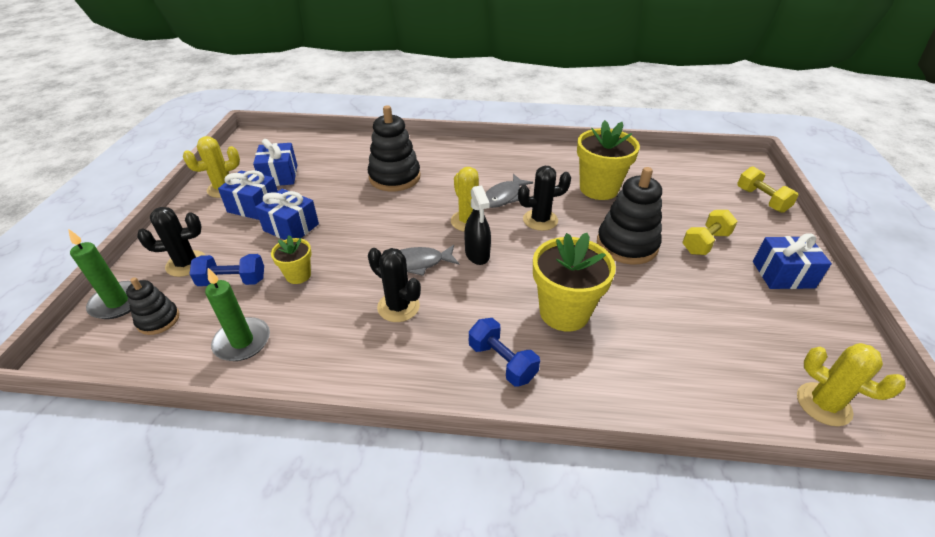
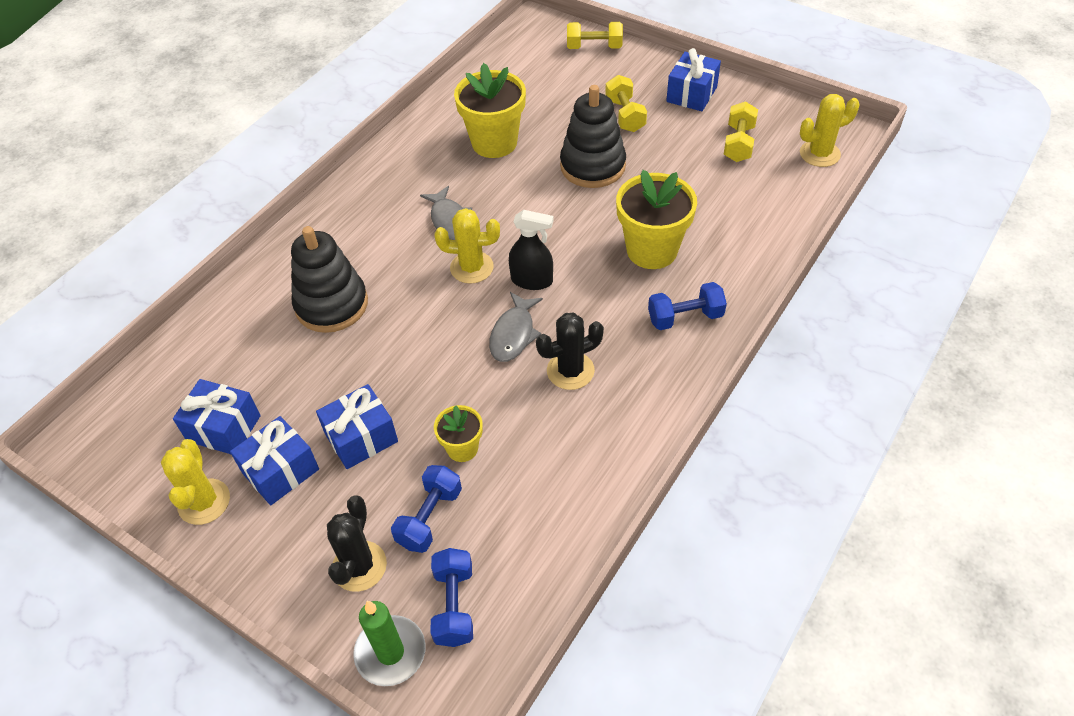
camera: 60 degrees left, 10 degrees up
(158, 320) = (454, 605): black stacking toy -> blue dumbbell
(242, 341) = (542, 521): green candle -> none
(540, 220) = (512, 210): black cactus -> none
(759, 329) = (738, 144): none -> yellow dumbbell

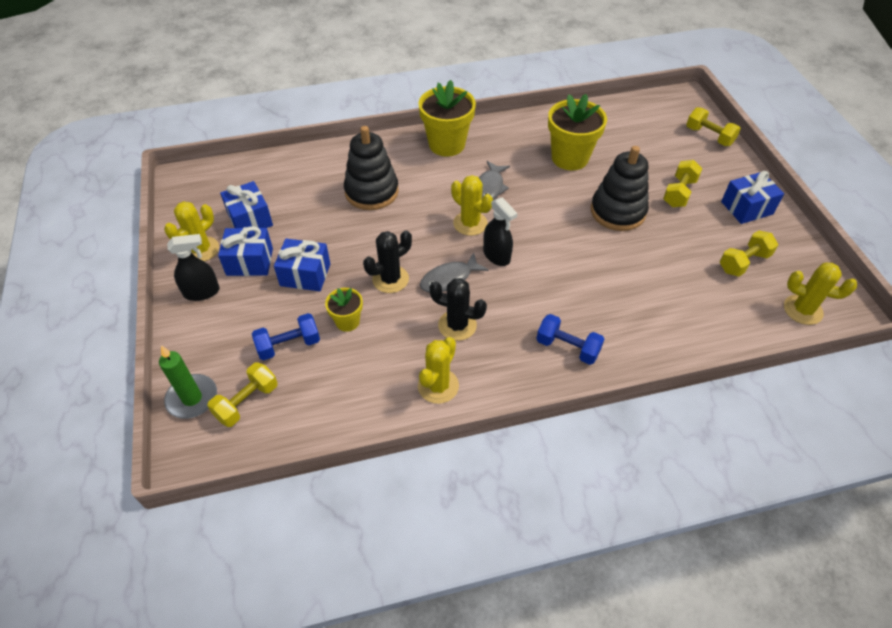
camera: 40 degrees right, 0 degrees up
(263, 543) = (202, 292): none -> black spray bottle
(359, 566) = (228, 341): black cactus -> black cactus (390, 279)
(454, 605) = (247, 402): blue dumbbell -> yellow dumbbell
(617, 438) = (438, 386): none -> yellow cactus
(652, 250) = (595, 290): yellow flower pot -> yellow flower pot (447, 144)

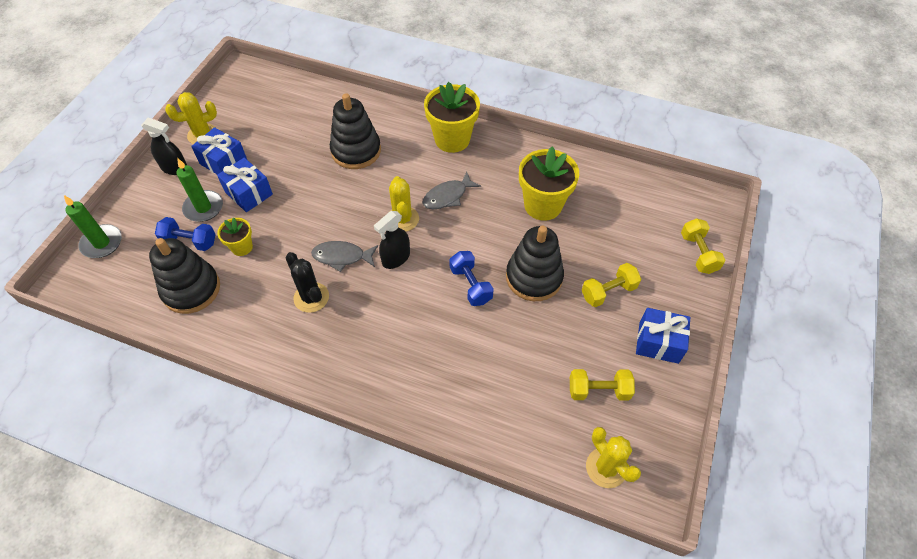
camera: 35 degrees right, 5 degrees up
(247, 402) = (129, 267): yellow dumbbell -> none
(250, 219) = (253, 128): blue gift -> none
(272, 310) = (203, 208): none -> green candle
(335, 383) = (191, 289): none -> black stacking toy
(390, 279) = (301, 231): black cactus -> none
(438, 386) = (253, 336): yellow cactus -> none
(496, 256) = (396, 258): black spray bottle -> black spray bottle turned 45 degrees clockwise
(567, 347) = (372, 368): blue dumbbell -> blue dumbbell (470, 285)

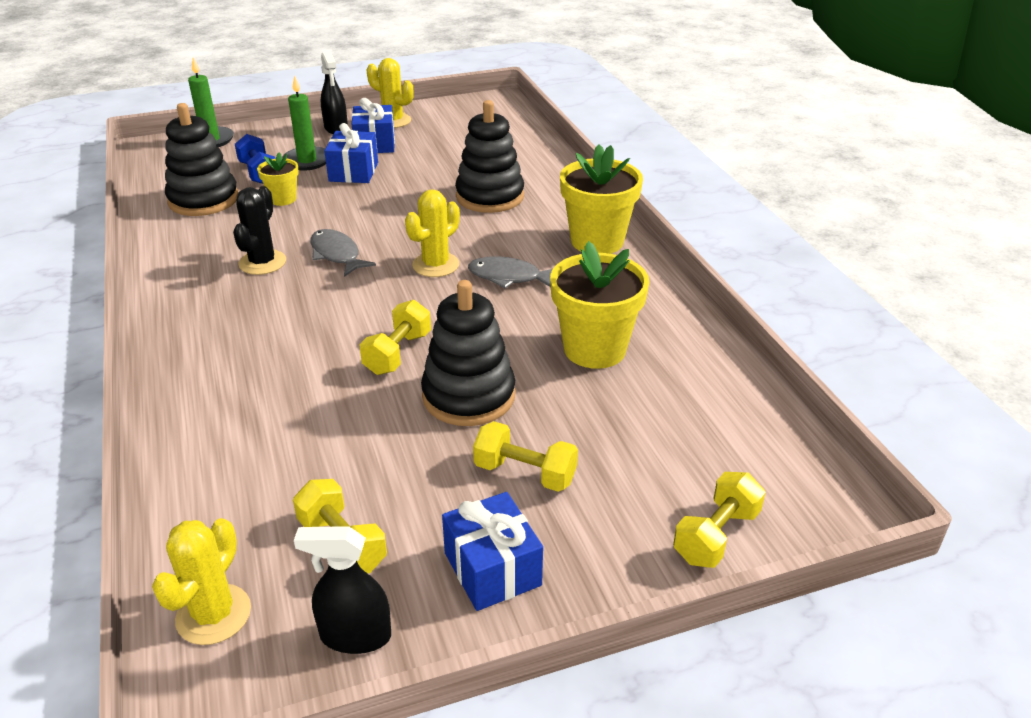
camera: 50 degrees right, 20 degrees down
(396, 258) = (375, 286): black spray bottle -> black spray bottle (355, 636)
(470, 285) = (397, 353): blue dumbbell -> yellow dumbbell

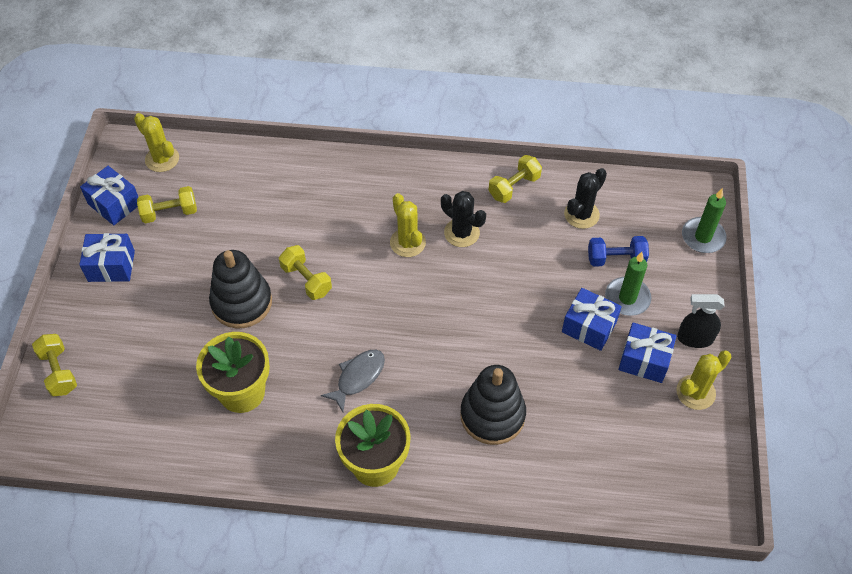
camera: 115 degrees right, 20 degrees up
(203, 200) = (581, 214): black stacking toy -> black cactus
(283, 199) = (558, 265): yellow flower pot -> none
(337, 254) = (450, 279): grey fish -> none
(355, 636) = (114, 204): black spray bottle -> blue gift
(436, 265) = (401, 336): yellow cactus -> yellow cactus (407, 242)
(525, 473) = (161, 305): yellow dumbbell -> yellow dumbbell (514, 187)

